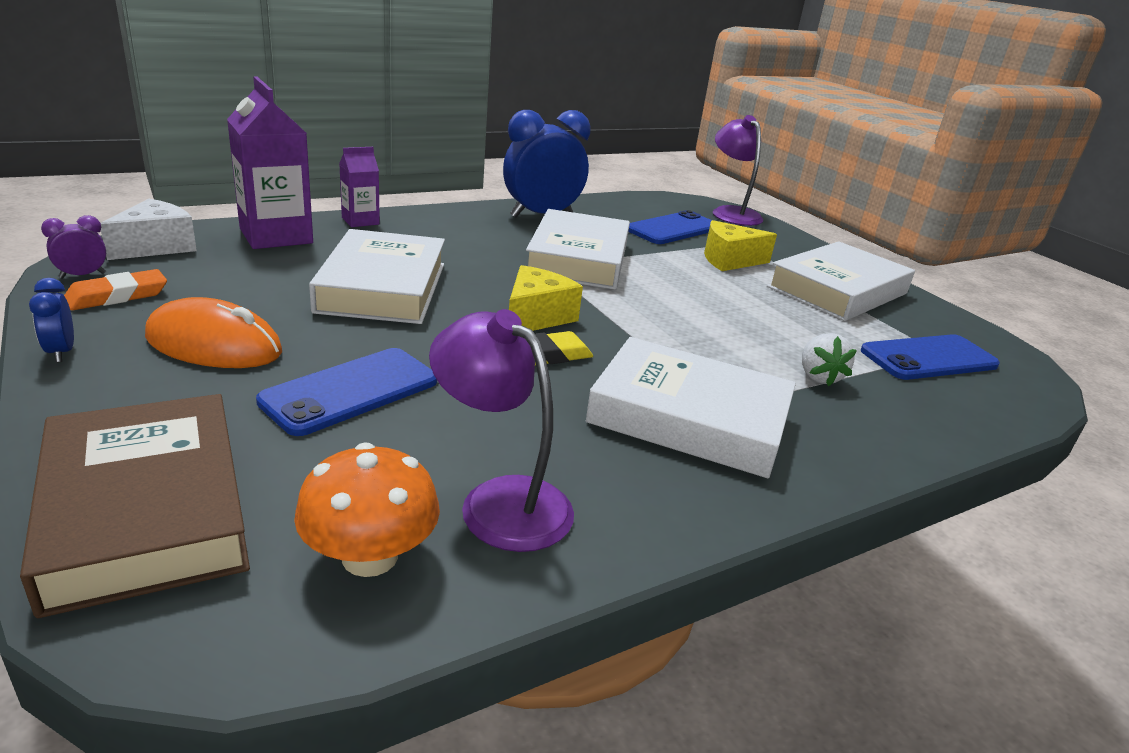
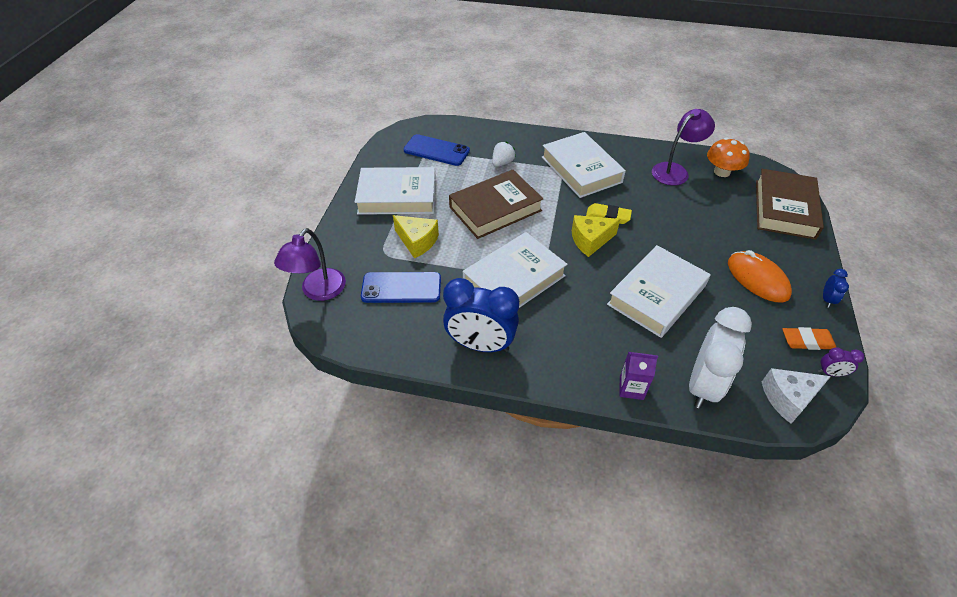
camera: 135 degrees left, 20 degrees up
(276, 236) = (703, 385): purple carton -> white clock
(350, 391) = (704, 229): blue phone -> none
(500, 501) = (675, 171): purple lamp -> purple lamp turned 120 degrees counterclockwise
(712, 313) = (495, 209): none -> brown book

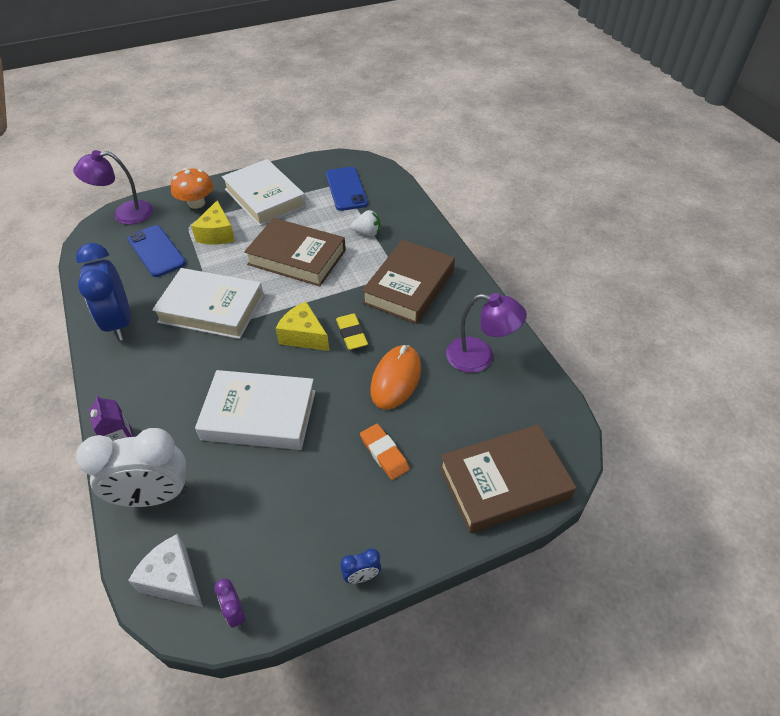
camera: 55 degrees right, 0 degrees up
(581, 169) = (409, 286): white book -> brown book
(722, 172) = (520, 398): orange mushroom -> orange mushroom (196, 203)
(757, 279) = (347, 494): orange mouse -> orange mouse (396, 379)
(807, 341) = (274, 574): orange eraser -> orange eraser (384, 453)

